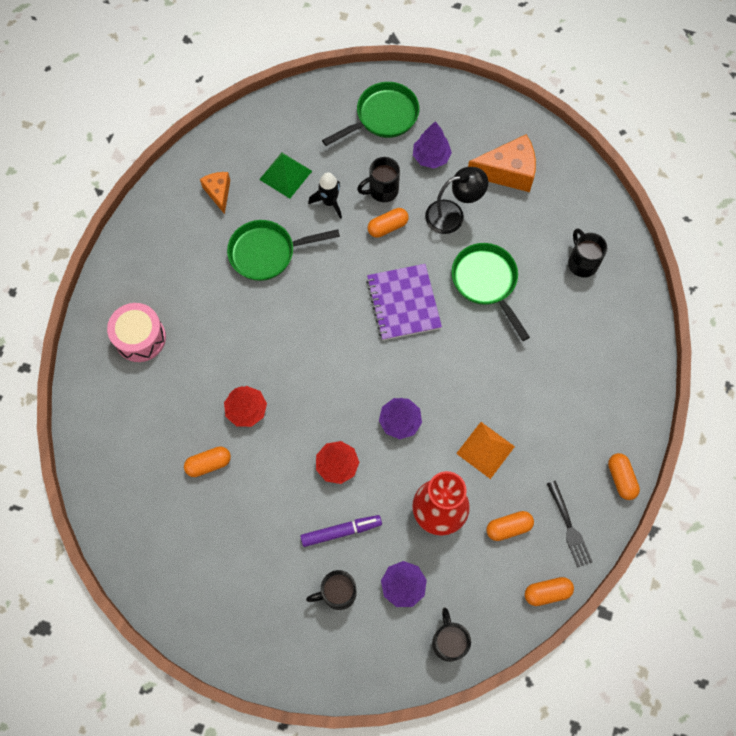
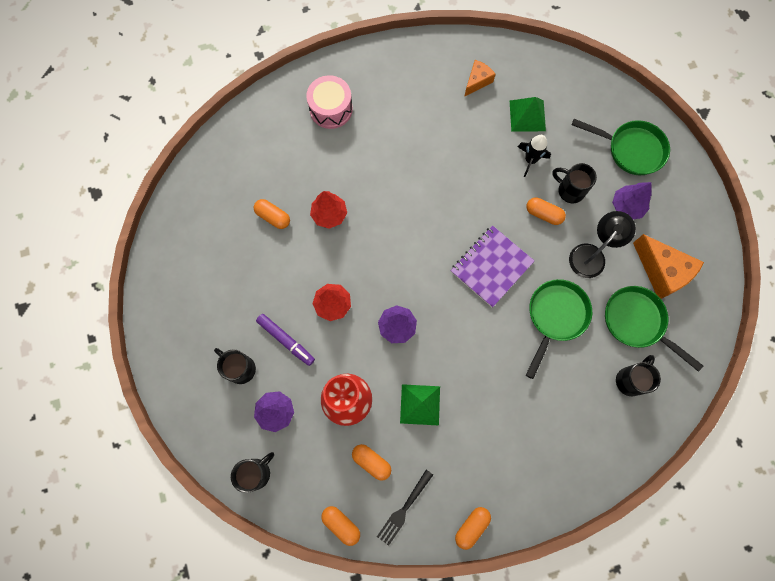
camera: 55 degrees right, 5 degrees up
(267, 253) = (457, 146): green pan -> green pan (637, 322)
(452, 215) = (591, 254): black lamp -> black lamp turned 90 degrees counterclockwise
(485, 449) = (420, 404): orange pyramid -> green pyramid

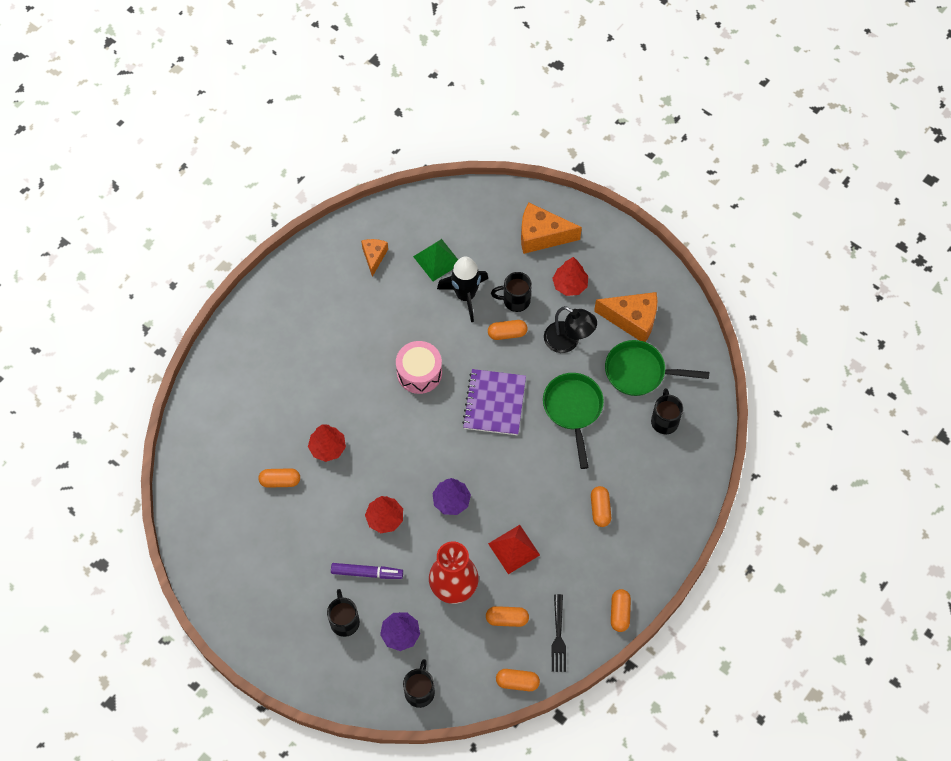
camera: 35 degrees left, 10 degrees down
(240, 368) = (344, 620): black mug -> black mug turned 75 degrees clockwise
(331, 109) = (263, 358): pink drum -> pink drum (419, 373)
(420, 404) = (514, 549): green pyramid -> red pyramid
(518, 421) = (600, 509): none -> orange capsule
(530, 160) = (465, 296): black rocket -> black rocket, size x1.53
(591, 254) = (568, 341): black lamp -> black lamp turned 120 degrees clockwise
(627, 206) = (570, 285): purple tree -> red tree
(631, 149) = (541, 236): green pan -> orange cheese

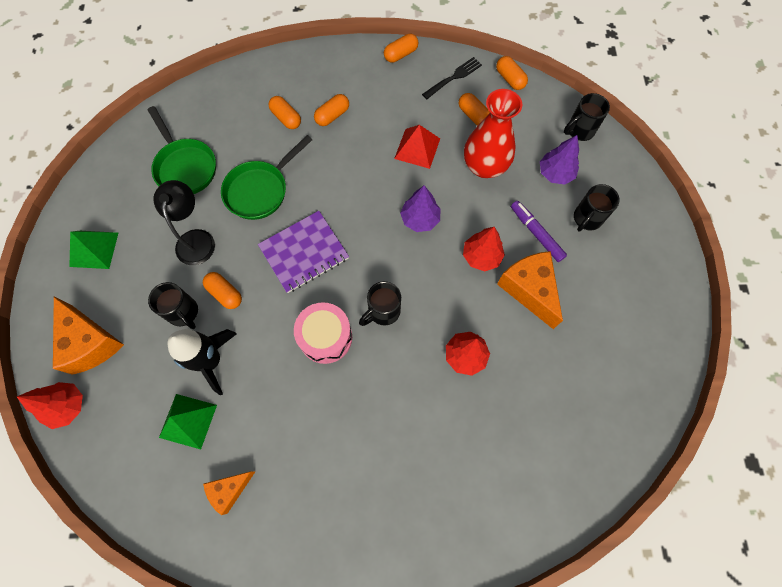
camera: 130 degrees left, 5 degrees up
(280, 481) = (532, 370): orange capsule -> orange capsule (286, 118)
(570, 285) = (132, 279): red tree -> red tree (67, 406)
(615, 274) = (94, 249): none -> green pyramid
(632, 320) = (135, 205): orange cheese -> orange cheese (529, 289)
(664, 420) = (217, 123): black mug -> black mug (383, 312)

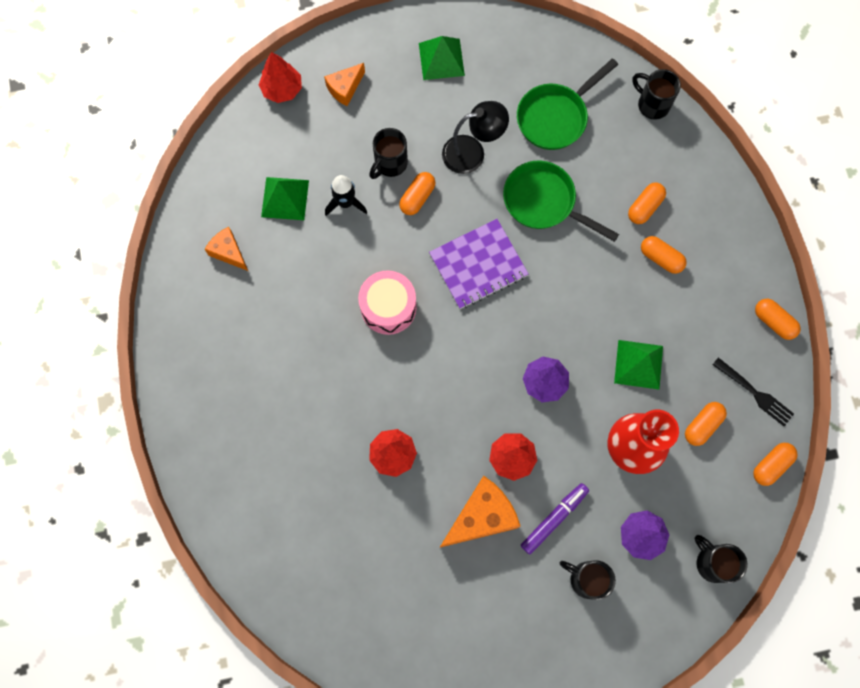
camera: 80 degrees right, 5 degrees up
(90, 342) = (345, 88): orange cheese -> orange cheese, size x0.58
(211, 361) = (345, 203): black rocket -> black rocket, size x0.65
(304, 253) = (478, 265): purple notebook -> purple notebook turned 75 degrees counterclockwise
(383, 312) = (426, 360): black mug -> black mug (652, 104)
(417, 148) = (638, 364): red pyramid -> green pyramid

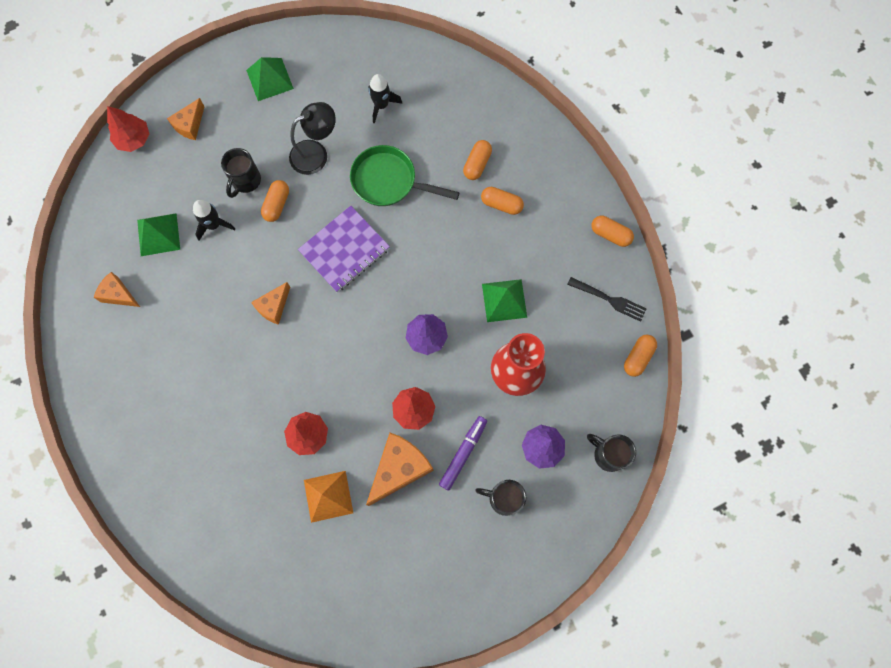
camera: 15 degrees left, 0 degrees up
(388, 307) = (273, 307): pink drum -> orange cheese
(399, 525) = (328, 496): none -> orange pyramid
(555, 117) = (381, 105): green pan -> black rocket
(652, 104) = (462, 74): black mug -> none
(702, 425) = (571, 338): orange capsule -> none

